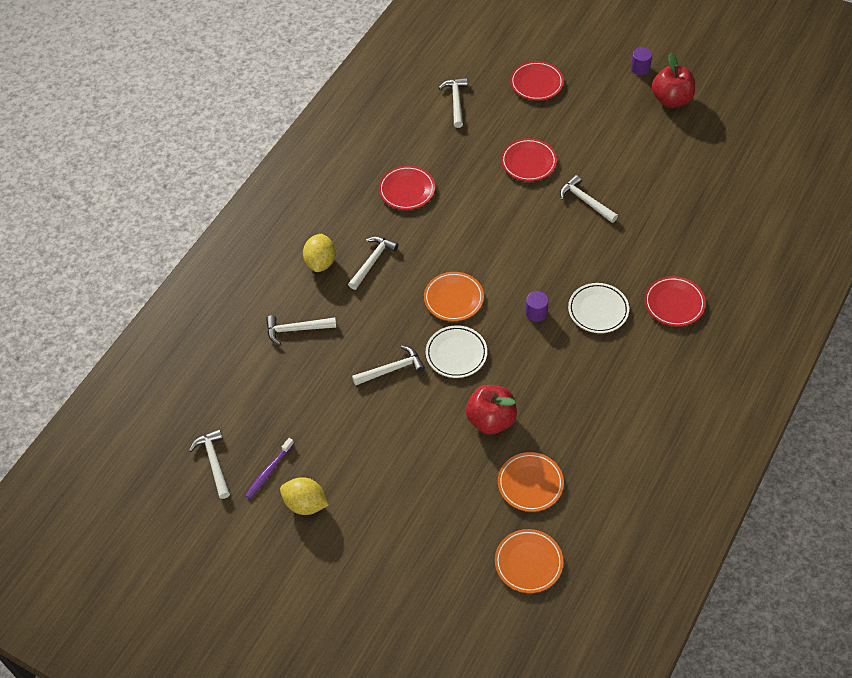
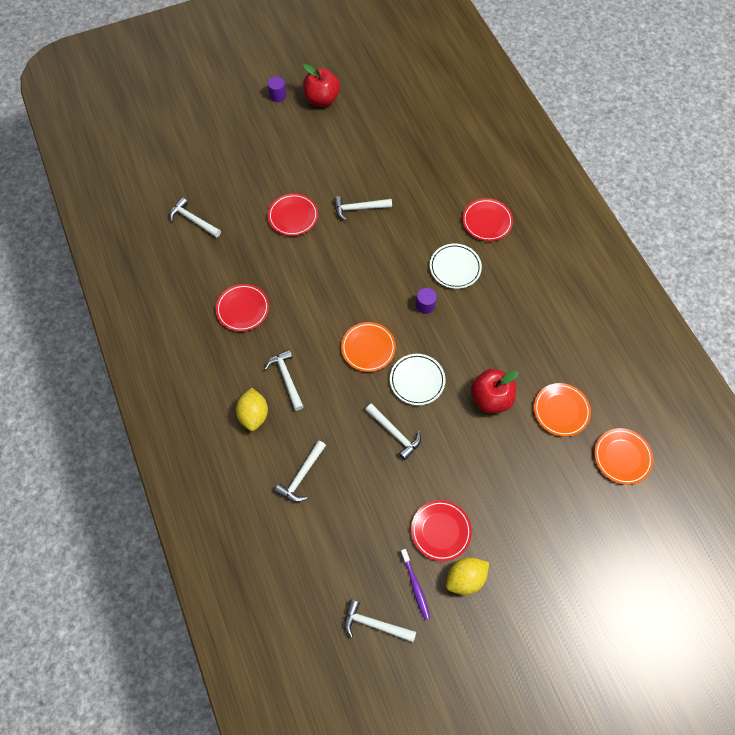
camera: 55 degrees left, 10 degrees up
(320, 262) = (254, 414): yellow lemon -> yellow lemon turned 45 degrees clockwise
(392, 369) = (394, 433): white hammer -> white hammer turned 120 degrees clockwise
(536, 83) = (228, 161): red plate -> red plate (440, 531)

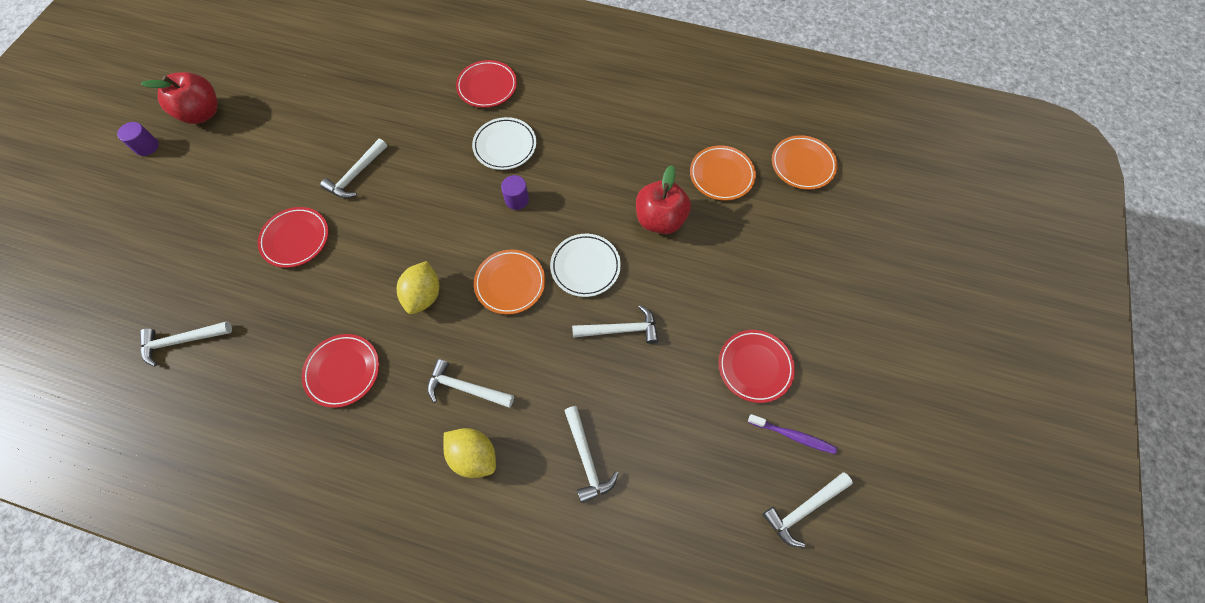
camera: 50 degrees left, 0 degrees up
(465, 578) = (818, 382): yellow lemon -> yellow lemon (424, 295)

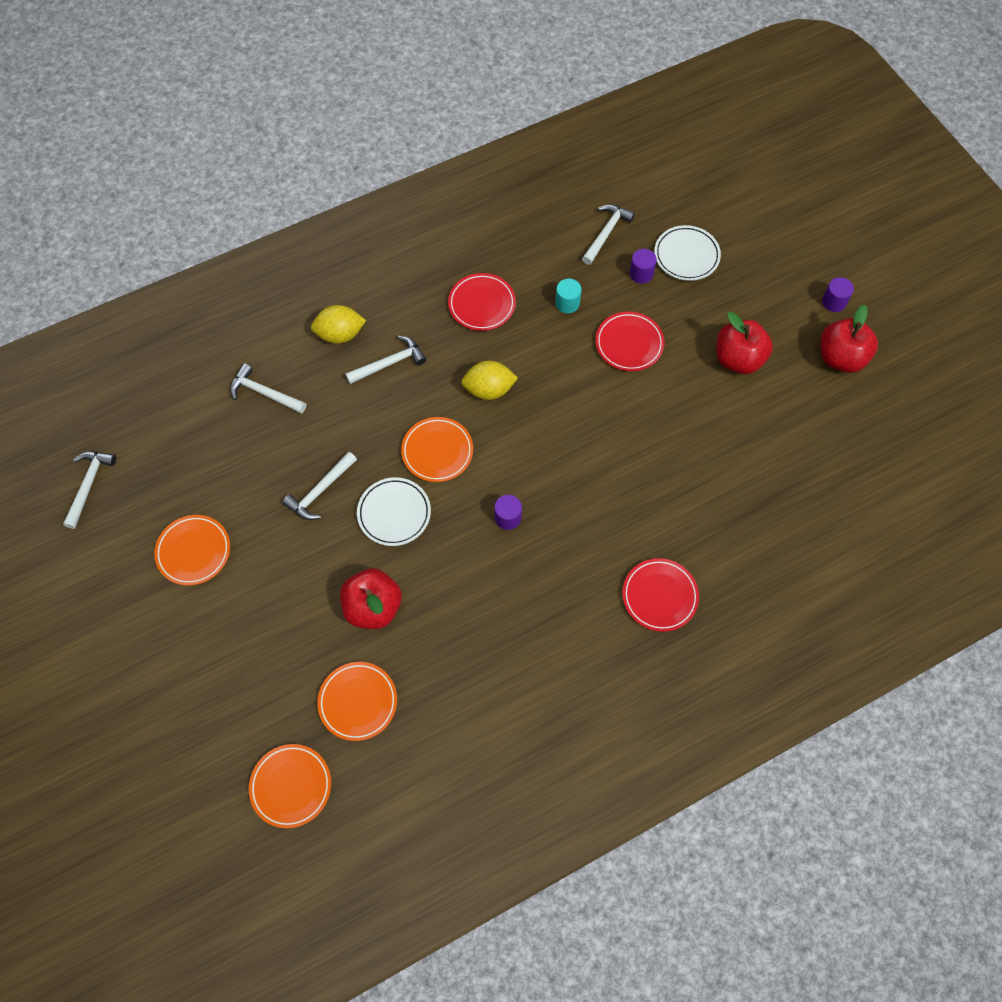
camera: 135 degrees right, 0 degrees up
(212, 282) = (641, 273): none -> purple cylinder
(253, 166) = (738, 359): none -> red apple
(288, 310) = (567, 303): none -> turquoise cylinder
(356, 175) = (655, 422): white hammer -> none
(424, 295) = (489, 390): yellow lemon -> yellow lemon turned 60 degrees counterclockwise
(505, 146) = (573, 554): white plate -> white plate (686, 256)
(755, 367) = (194, 551): red plate -> orange plate
(793, 436) = (129, 526): purple toothbrush -> none

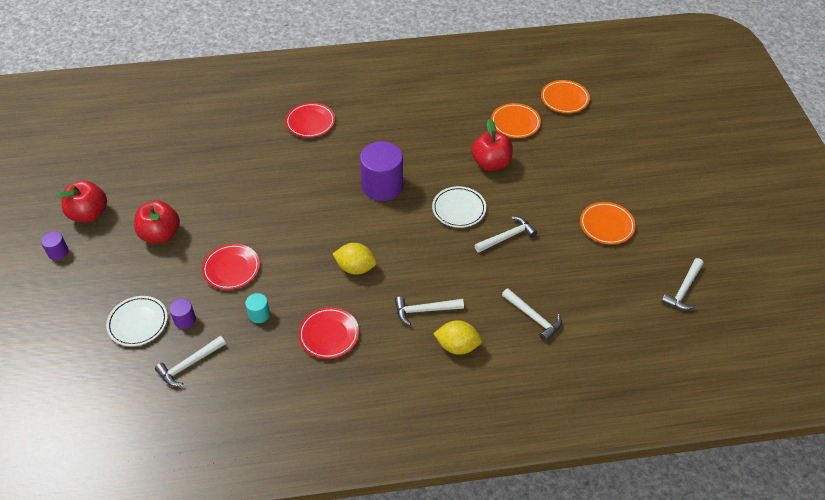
camera: 160 degrees left, 15 degrees down
(437, 451) = (413, 238): orange plate -> none
(508, 517) = (382, 186): purple cylinder -> purple cylinder, size x2.15

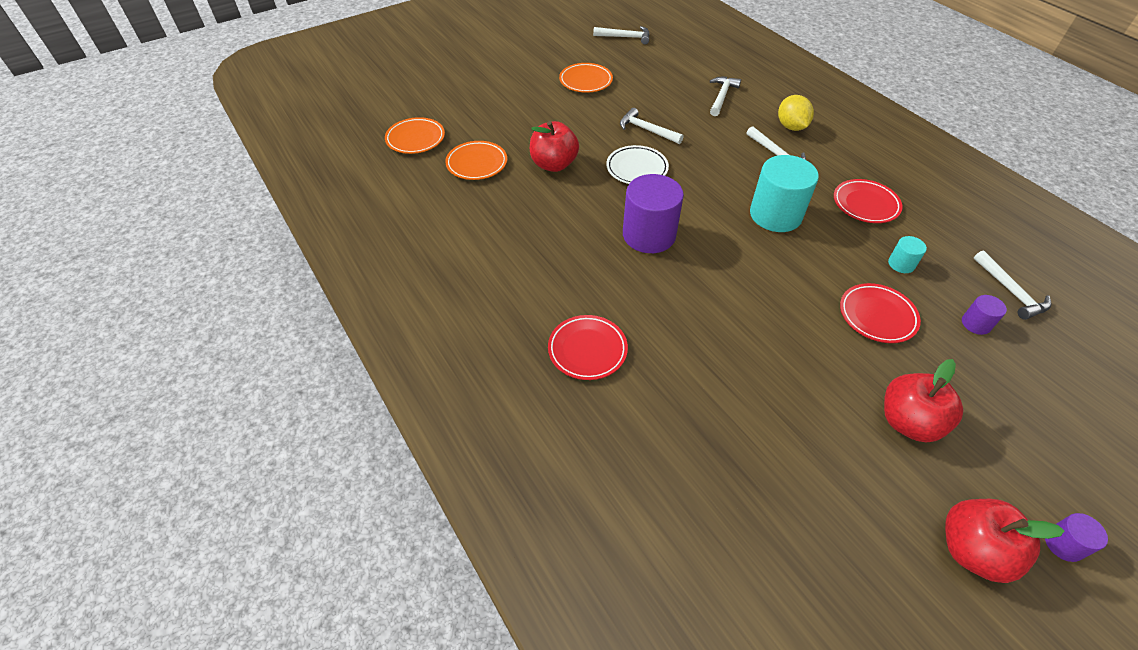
camera: 115 degrees left, 0 degrees up
(138, 323) = (1029, 366): white plate -> none
(189, 365) = (1010, 291): white hammer -> white hammer turned 45 degrees clockwise
(355, 268) = (775, 215): yellow lemon -> turquoise cylinder

